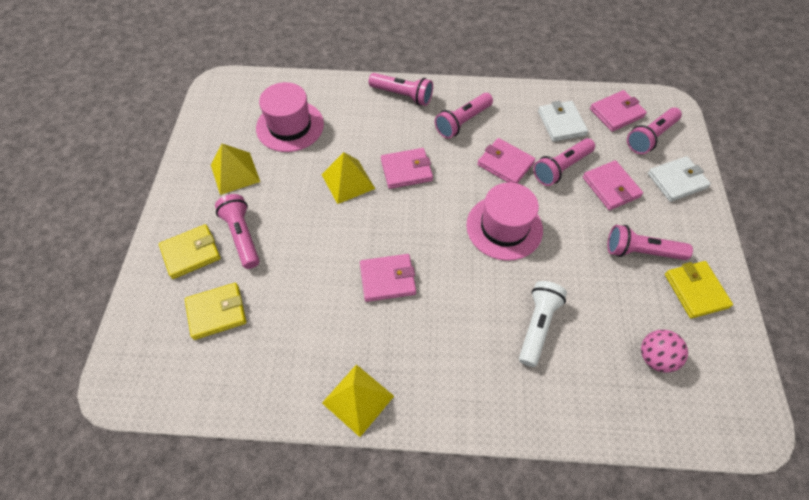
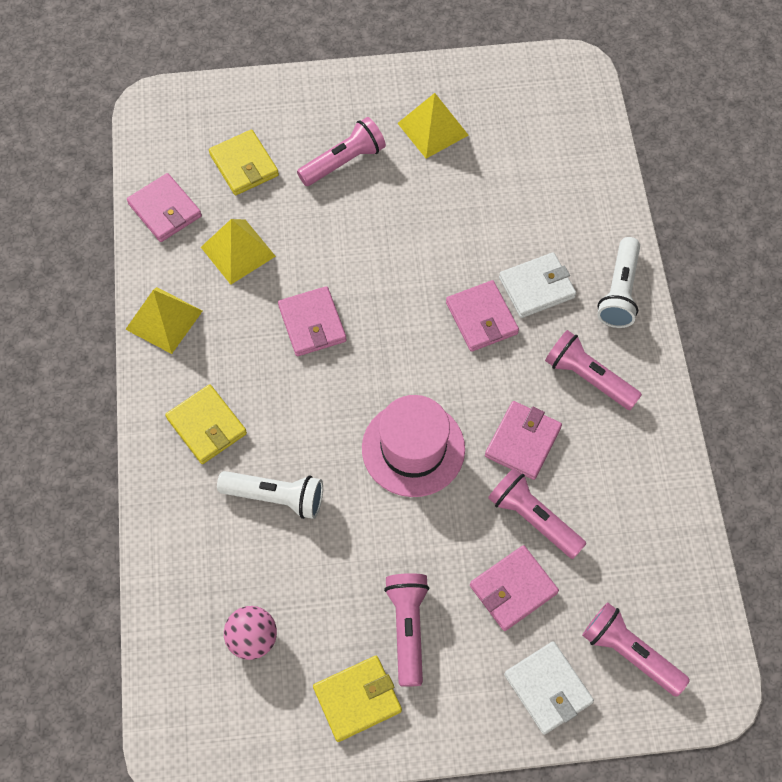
camera: 80 degrees right, 5 degrees up
(191, 253) = (312, 119): yellow wallet -> yellow wallet (207, 426)
(290, 126) = (524, 167): pink hat -> none
(348, 181) = (447, 253): yellow pyramid -> yellow pyramid (238, 251)
(402, 95) = (619, 291): pink flashlight -> white flashlight
(561, 123) = (623, 516): white wallet -> white wallet (536, 287)
(616, 113) = (669, 601): pink wallet -> pink wallet (165, 210)

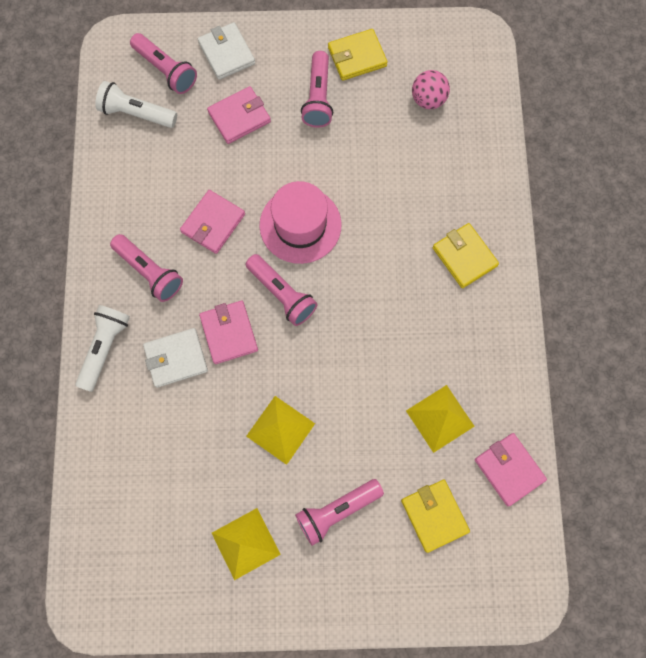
camera: 175 degrees left, 10 degrees up
(164, 320) = (504, 355): yellow pyramid -> yellow pyramid (280, 429)
(276, 497) = (410, 196): white flashlight -> white flashlight (137, 113)
(312, 323) = (375, 340): pink wallet -> none
(533, 518) = (215, 165): pink flashlight -> pink flashlight (282, 294)

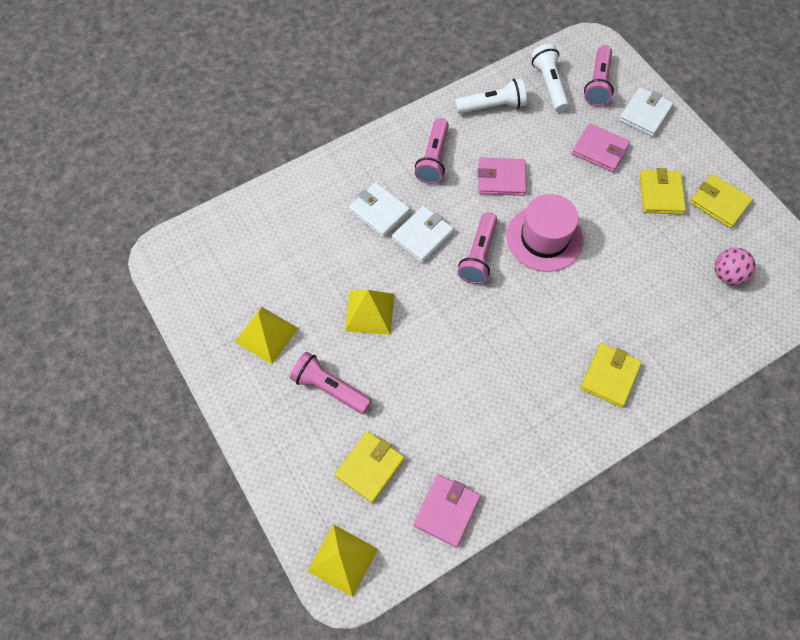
camera: 60 degrees right, 10 degrees down
(105, 348) = (357, 163): white flashlight -> white flashlight (492, 106)
(229, 333) = (422, 235): pink wallet -> white wallet
(318, 97) = (660, 194): pink flashlight -> yellow wallet
(440, 418) = (455, 429): yellow pyramid -> yellow pyramid (343, 560)

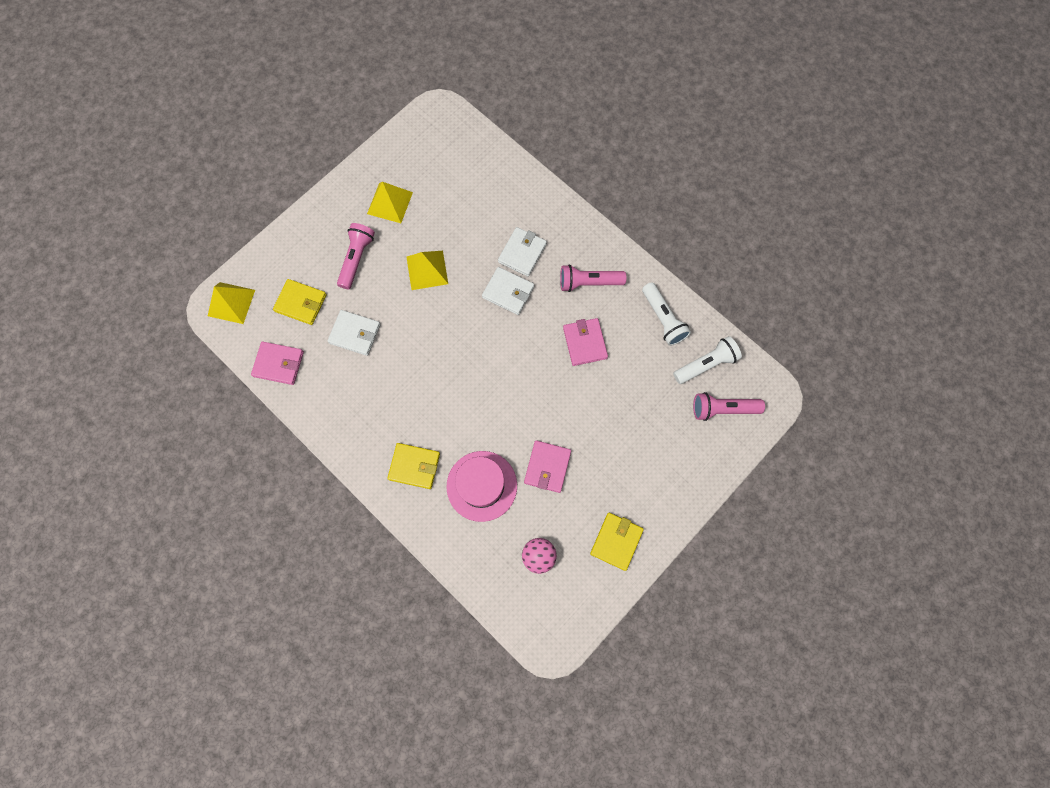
camera: 75 degrees right, 10 degrees up
(478, 255) = (501, 340): pink flashlight -> none
(544, 238) = (533, 391): pink hat -> pink hat (482, 486)
(600, 150) = (643, 423): pink wallet -> pink wallet (547, 467)
(644, 114) = (700, 458): white wallet -> white wallet (355, 333)
(660, 194) = (610, 485): yellow wallet -> none

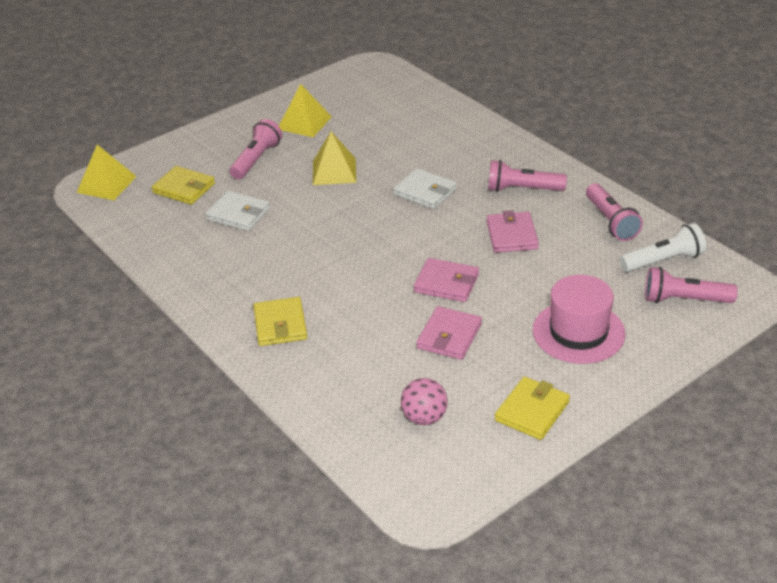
camera: 10 degrees right, 35 degrees down
(279, 364) = (143, 232): pink wallet -> pink wallet (446, 283)
(414, 466) = (280, 324): yellow wallet -> yellow wallet turned 60 degrees clockwise
(482, 486) = (361, 347): pink hat -> pink hat (578, 332)
(522, 253) = (447, 164): white wallet -> none
(663, 319) = (611, 221): white flashlight -> pink flashlight

